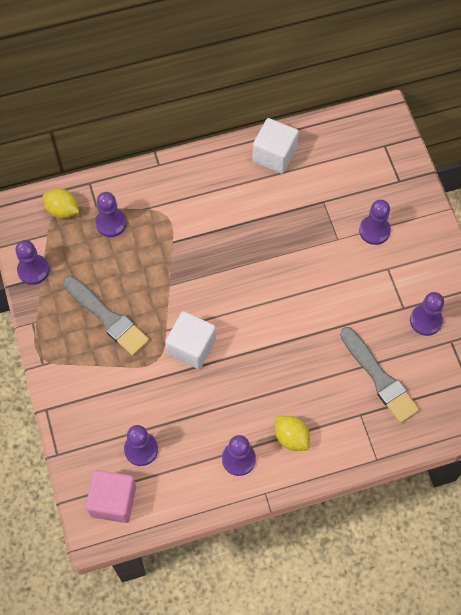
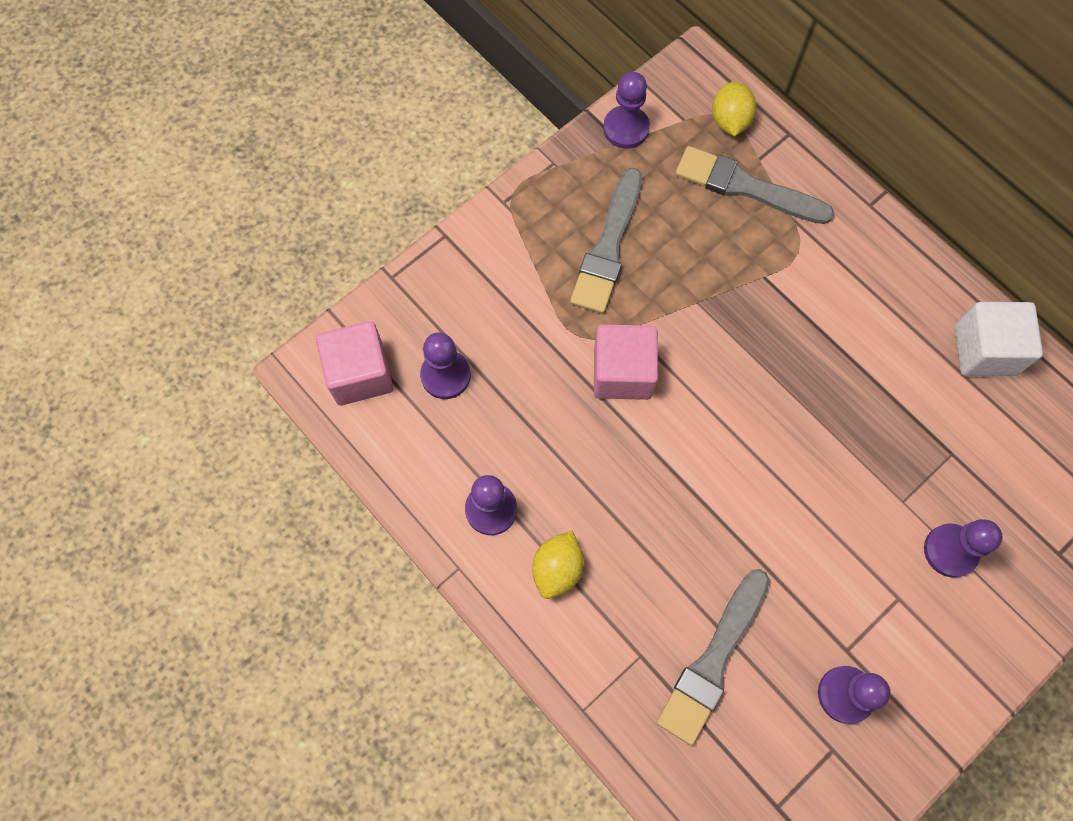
camera: 65 degrees right, 5 degrees up
(111, 223) = (746, 187): purple pawn -> grey brush
(191, 347) = (622, 373): white cube -> pink cube

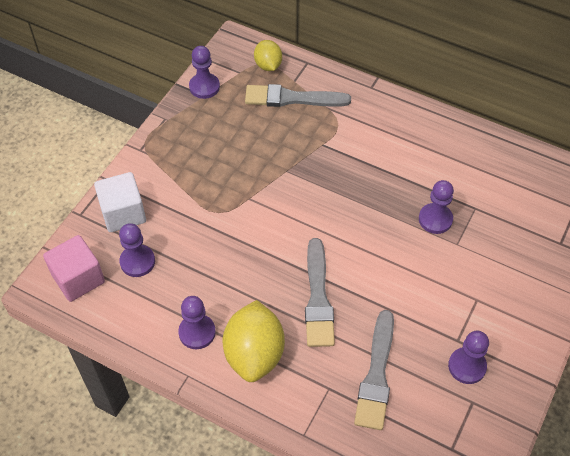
camera: 20 degrees left, 15 degrees down
(557, 569) = (254, 354): yellow lemon -> yellow lemon, size x1.74
(608, 247) = (218, 156): grey brush -> grey brush (318, 298)
(622, 373) = (254, 225): pink cube -> none
(950, 551) = (496, 262): purple pawn -> purple pawn (435, 219)
(984, 350) = (470, 146): white cube -> white cube (123, 213)

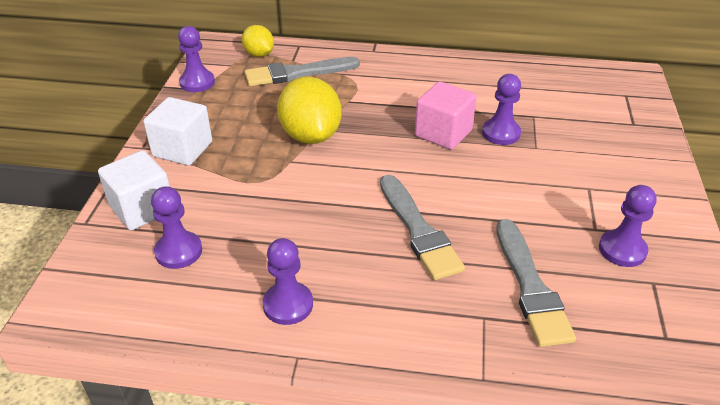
camera: 20 degrees left, 15 degrees down
(78, 278) = (103, 289): pink cube -> pink cube (443, 133)
(170, 161) = (182, 149): none -> white cube
(254, 354) = (373, 307): yellow lemon -> yellow lemon (311, 135)

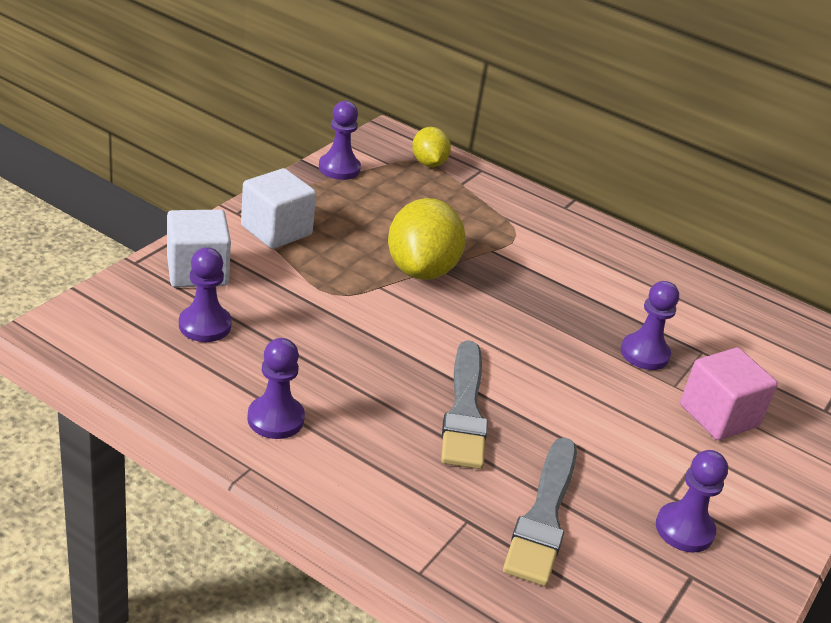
camera: 20 degrees right, 5 degrees down
(297, 73) = (456, 199): grey brush -> none
(443, 133) = (575, 326): pink cube -> pink cube (718, 416)

